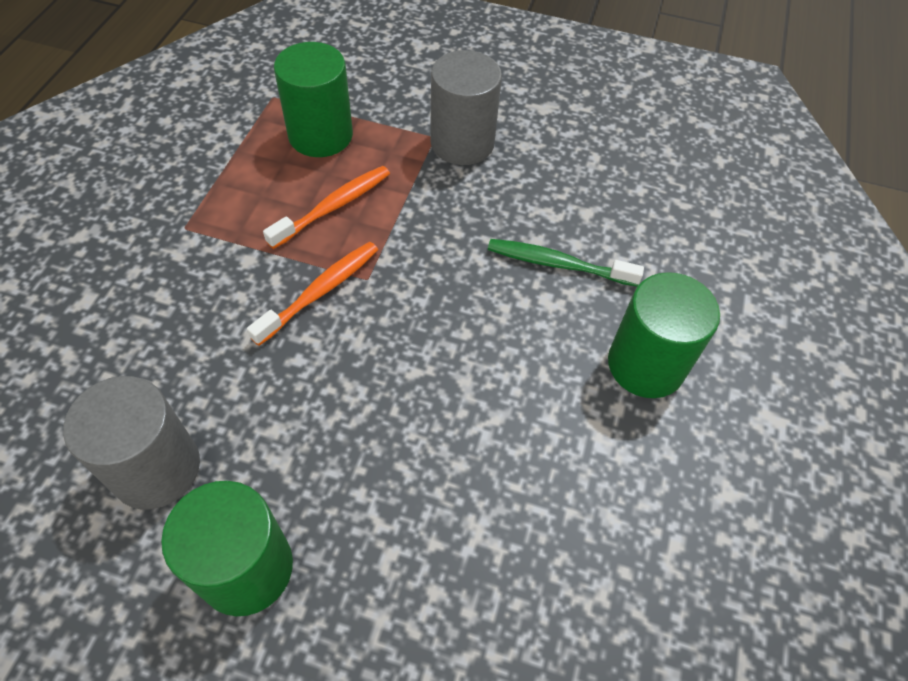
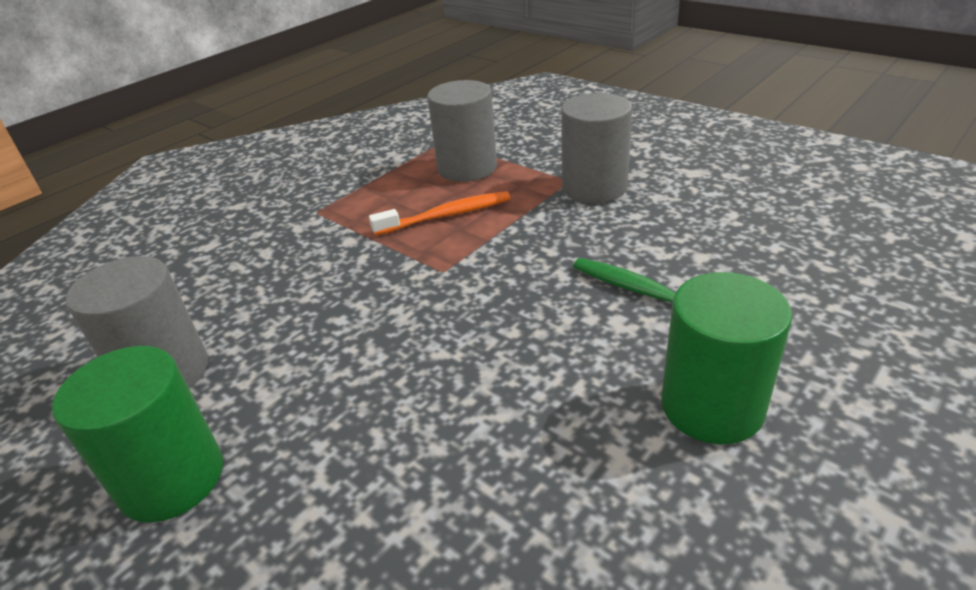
camera: 30 degrees right, 20 degrees down
(320, 135) = (467, 168): green cylinder -> grey cylinder
(320, 291) = (394, 273): orange toothbrush -> none

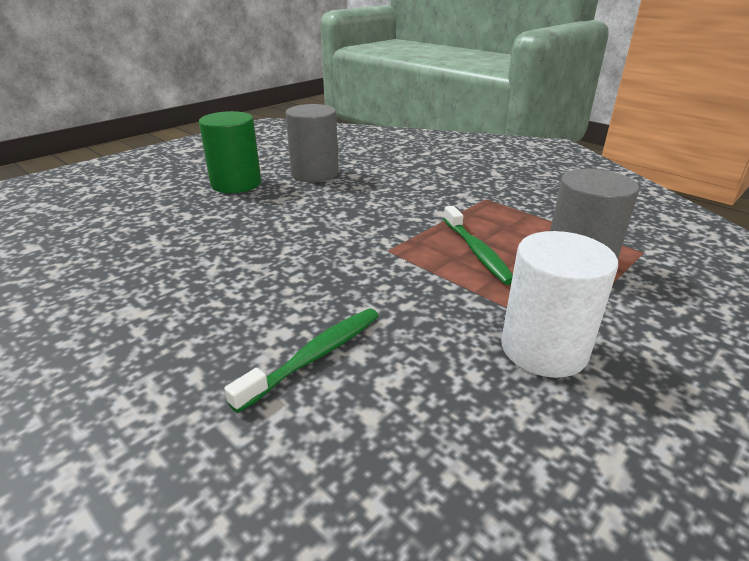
camera: 90 degrees right, 5 degrees down
(446, 215) = (477, 252): orange toothbrush -> green toothbrush
(594, 187) = (544, 349): grey cylinder -> white cylinder
(712, 406) = (147, 368): green cylinder -> none

